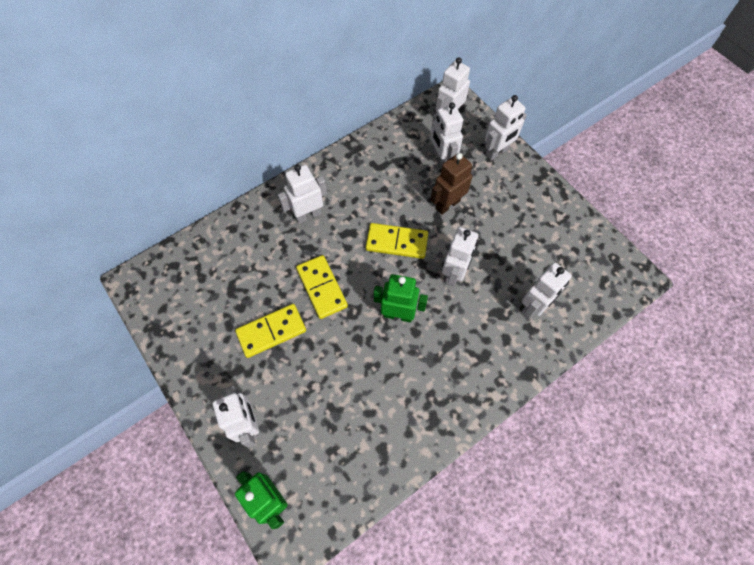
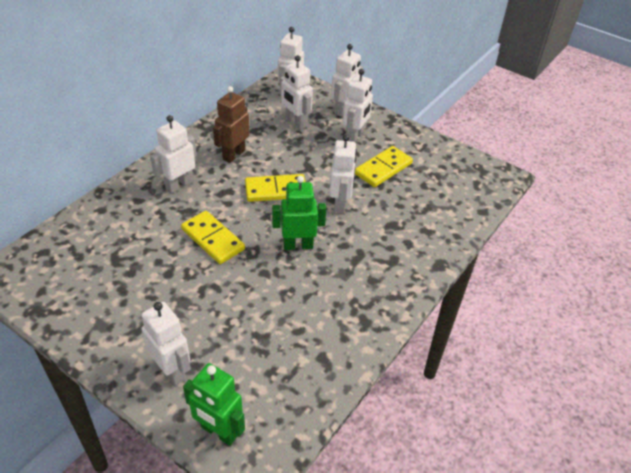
camera: 20 degrees left, 20 degrees down
(271, 331) = (171, 285): yellow domino -> yellow domino (383, 169)
(447, 204) = (314, 154): brown robot -> brown robot (233, 155)
(533, 307) = (423, 214): white robot -> white robot (355, 136)

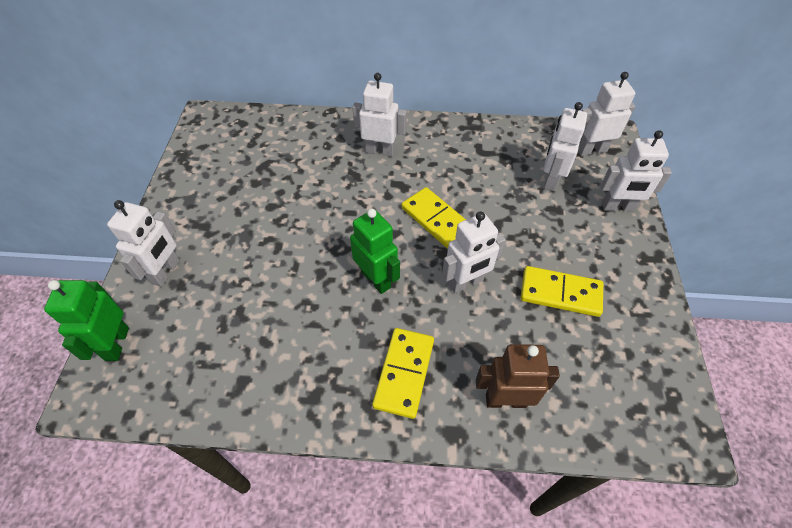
camera: 60 degrees right, 10 degrees up
(213, 239) = (333, 212): yellow domino -> yellow domino (404, 373)
(233, 155) = (455, 162): brown robot -> brown robot (505, 400)
(355, 136) = (586, 239): white robot -> none

